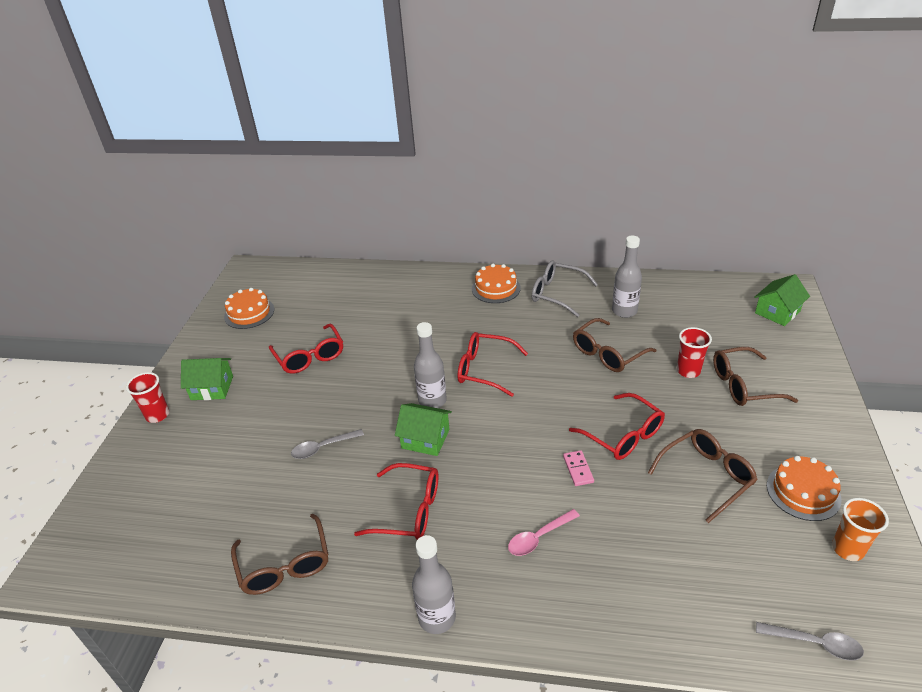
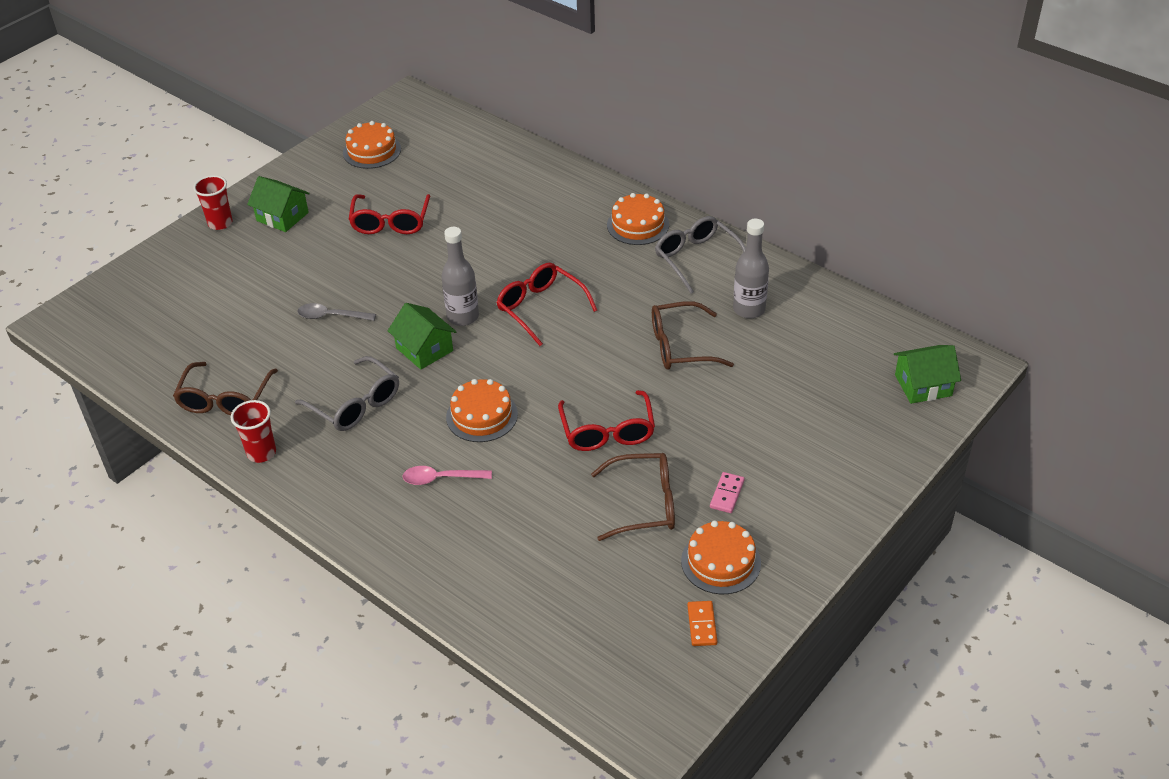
camera: 30 degrees right, 5 degrees up
(408, 510) = (355, 404): red glasses -> grey glasses
(437, 617) = (304, 496): grey bottle -> none
(520, 469) = (482, 415): none -> orange cake
(578, 469) = (533, 441): pink domino -> pink domino (727, 494)
(688, 371) = (744, 402): red cup -> red cup (261, 453)
(743, 385) = (785, 442): brown glasses -> none
(814, 643) = (582, 671): grey spoon -> none
(847, 549) = (702, 625): orange cup -> orange domino

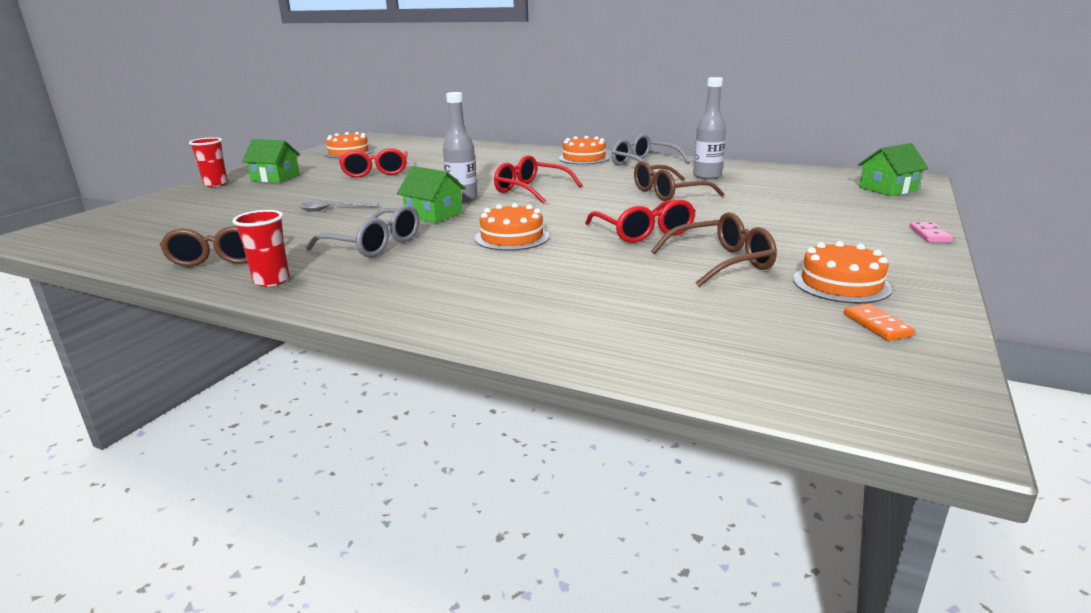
camera: 15 degrees left, 20 degrees down
(441, 478) = (491, 272): pink spoon -> none
(727, 494) = (796, 249): pink domino -> pink domino (929, 234)

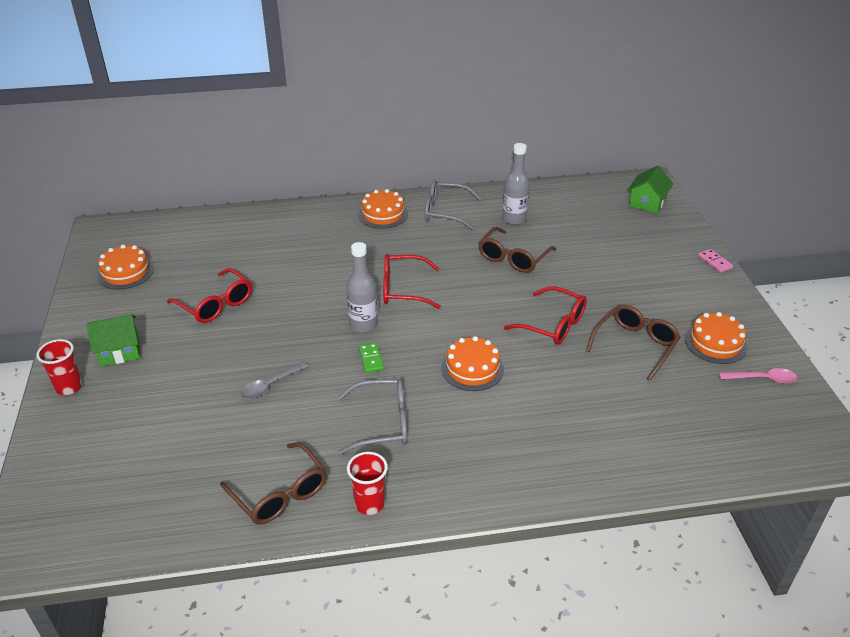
camera: 35 degrees left, 15 degrees up
(434, 214) = (371, 359): green house -> green domino
(877, 325) = (762, 379): orange domino -> pink spoon

